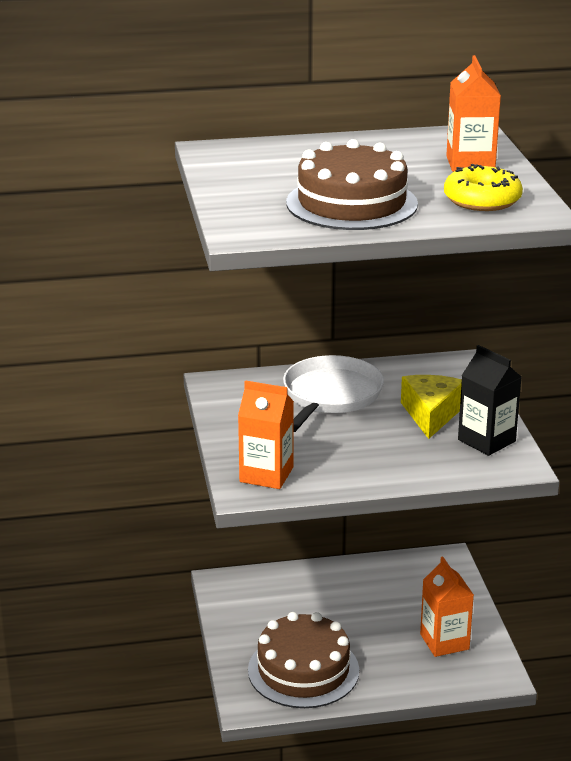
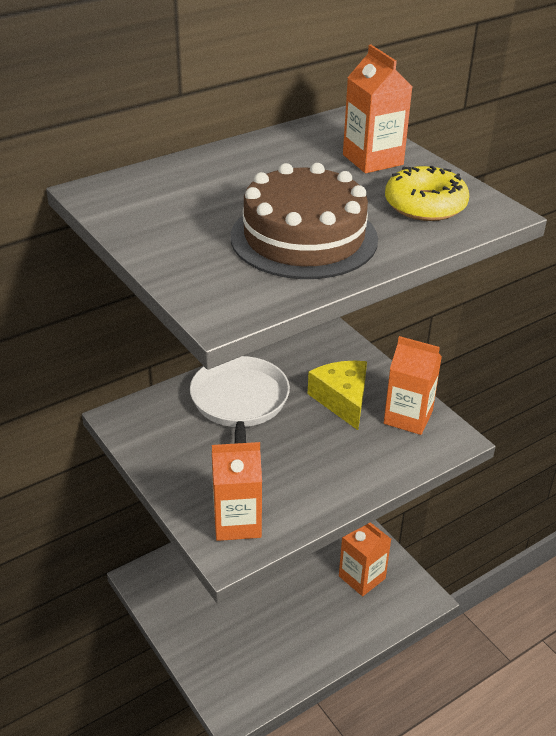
camera: 25 degrees left, 10 degrees up
(303, 670) = (262, 652): brown cake -> none
(486, 440) = (408, 417): black carton -> orange carton

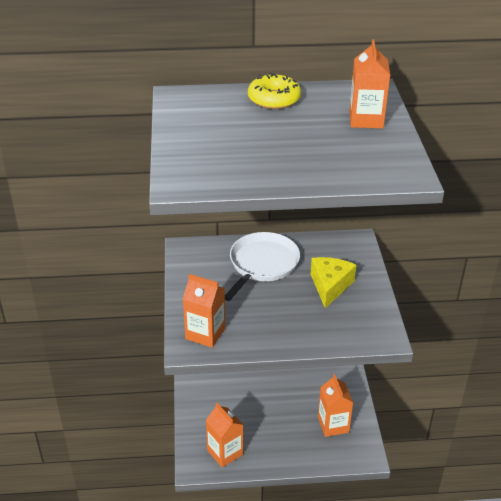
camera: 30 degrees right, 0 degrees up
(304, 238) = (268, 156): brown cake -> none
(408, 417) = (366, 313): orange carton -> orange carton (225, 452)
(425, 205) = (368, 158): yellow donut -> yellow donut (274, 99)

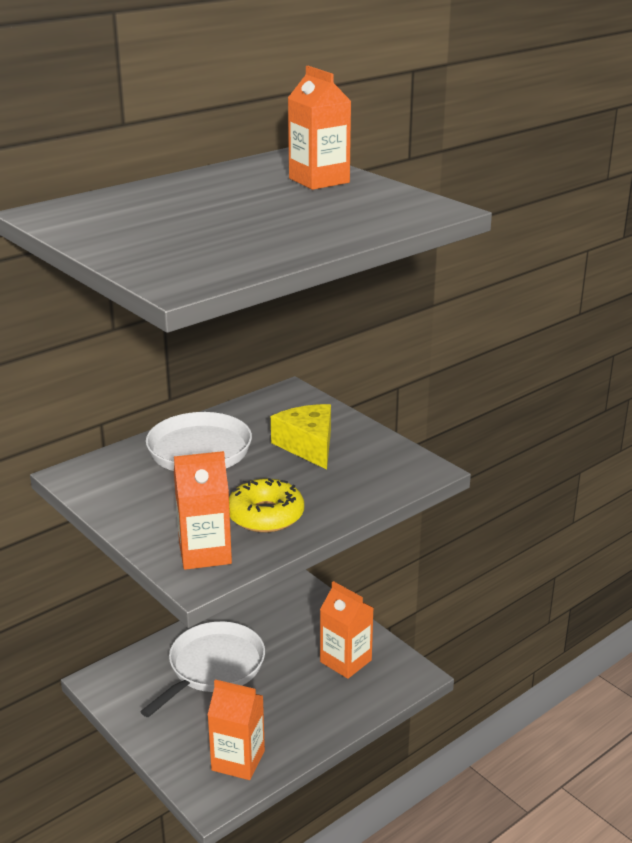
camera: 35 degrees left, 10 degrees down
(256, 388) = (213, 667): none -> white pan
(274, 99) = (181, 188): yellow donut -> yellow donut (265, 515)

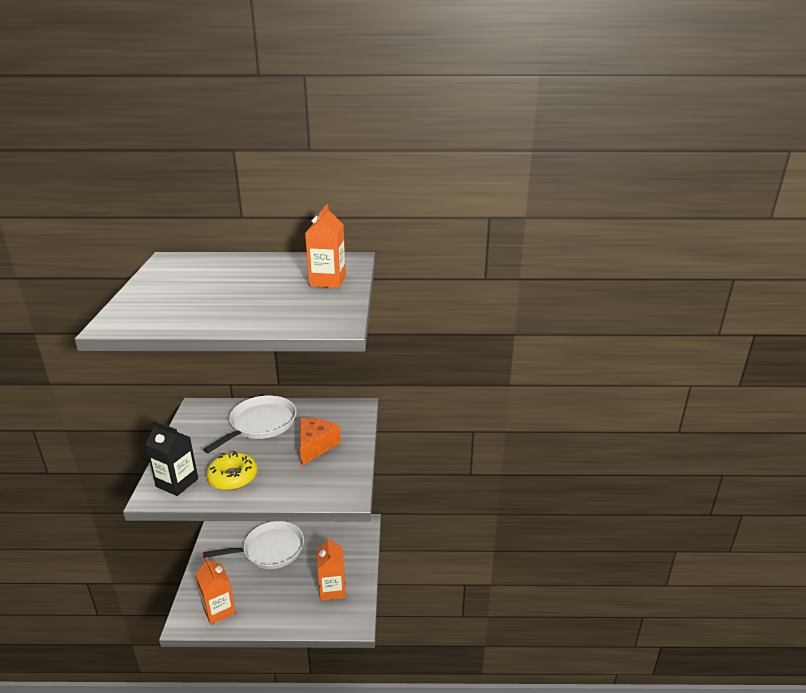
camera: 40 degrees right, 0 degrees up
(205, 553) = (177, 482): orange carton -> black carton
(308, 446) = (315, 446): yellow cheese -> orange cheese

